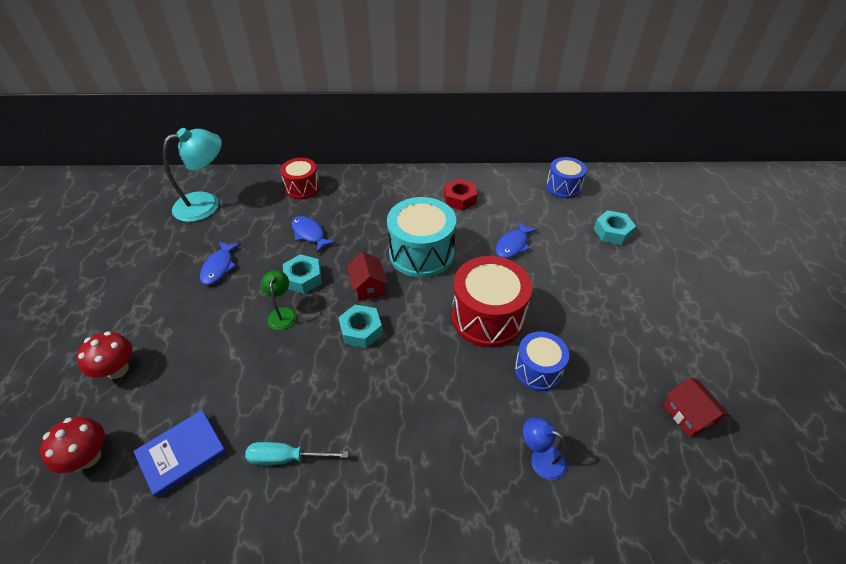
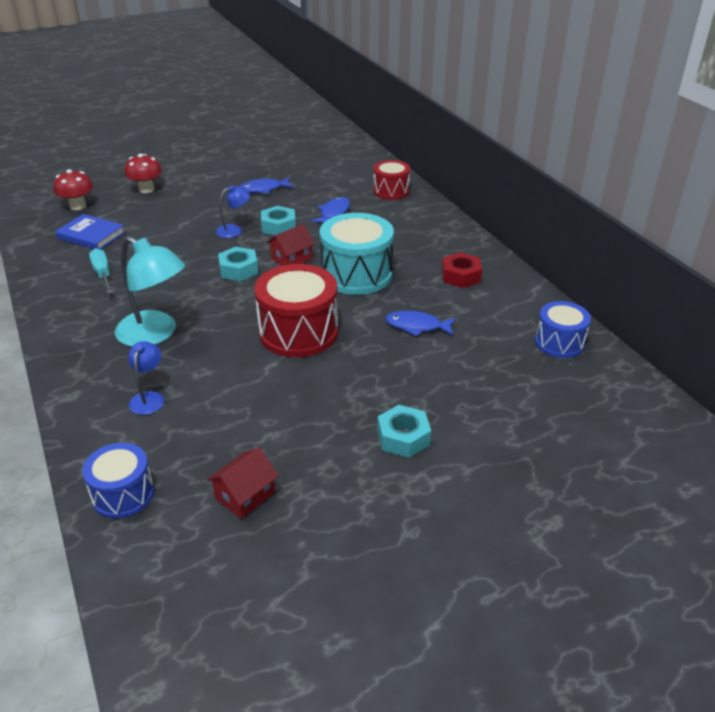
camera: 65 degrees right, 10 degrees down
(206, 204) = (330, 160): turquoise lamp -> turquoise lamp (155, 334)
(282, 313) = (234, 230): green lamp -> blue lamp
(538, 370) = (249, 377): blue drum -> blue drum (123, 494)
(612, 232) = (508, 397): turquoise nut -> turquoise nut (403, 437)

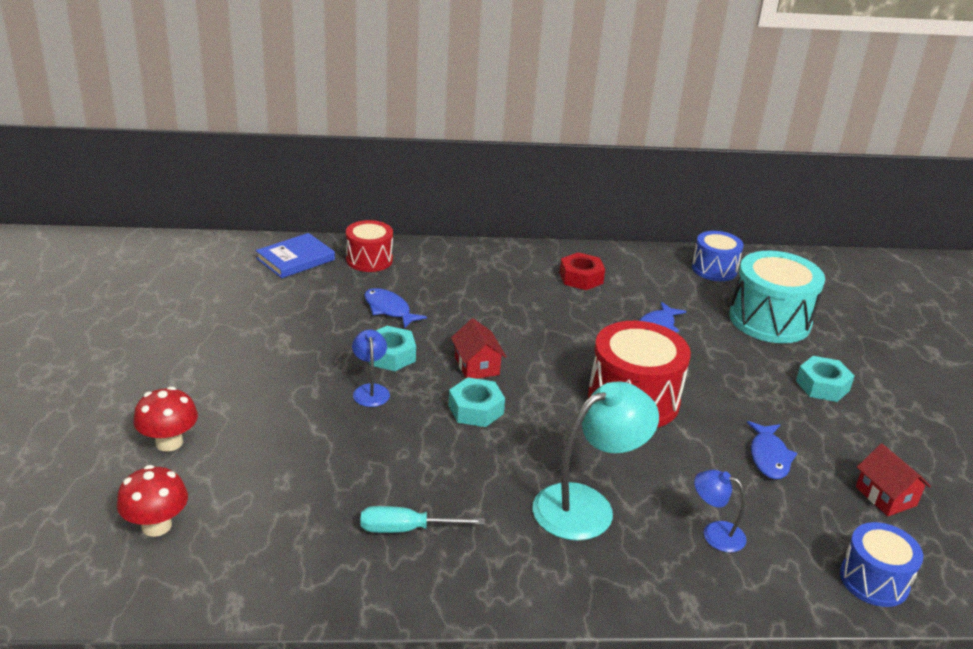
camera: 70 degrees left, 5 degrees down
(91, 235) = (275, 524): blue book -> blue book (295, 259)
(264, 189) = (276, 341): blue fish -> blue fish (769, 457)
(356, 274) = (540, 333): turquoise drum -> turquoise drum (770, 320)

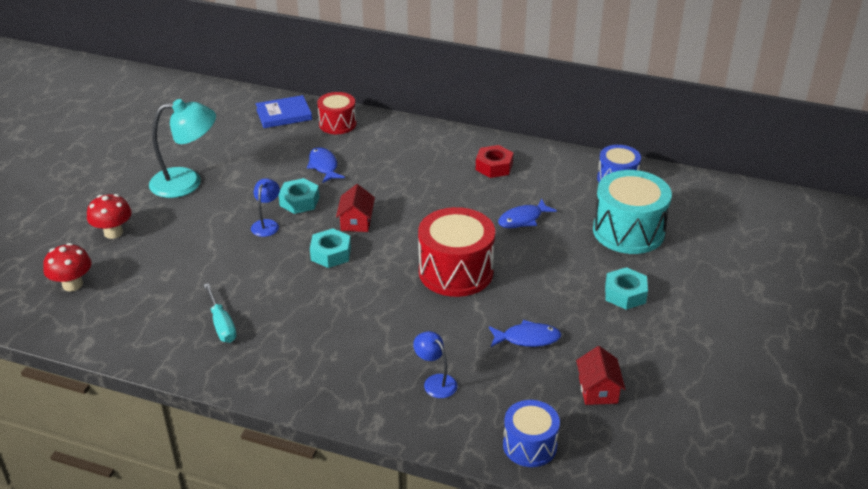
camera: 25 degrees right, 5 degrees up
(406, 529) = (222, 325): turquoise screwdriver -> turquoise screwdriver turned 135 degrees counterclockwise
(587, 505) = (357, 339): turquoise lamp -> turquoise lamp (187, 182)
(769, 457) = (527, 338): blue fish -> blue fish turned 120 degrees counterclockwise

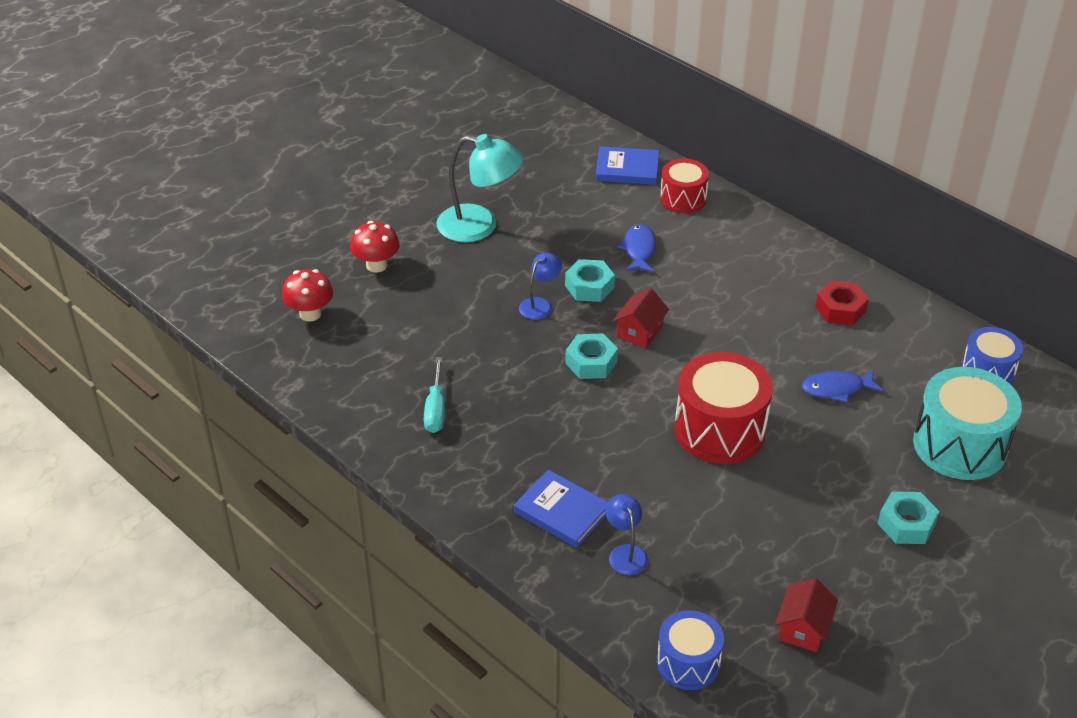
camera: 25 degrees right, 5 degrees up
(368, 368) = (562, 512): none -> blue book
(527, 338) = (757, 538): blue fish -> none

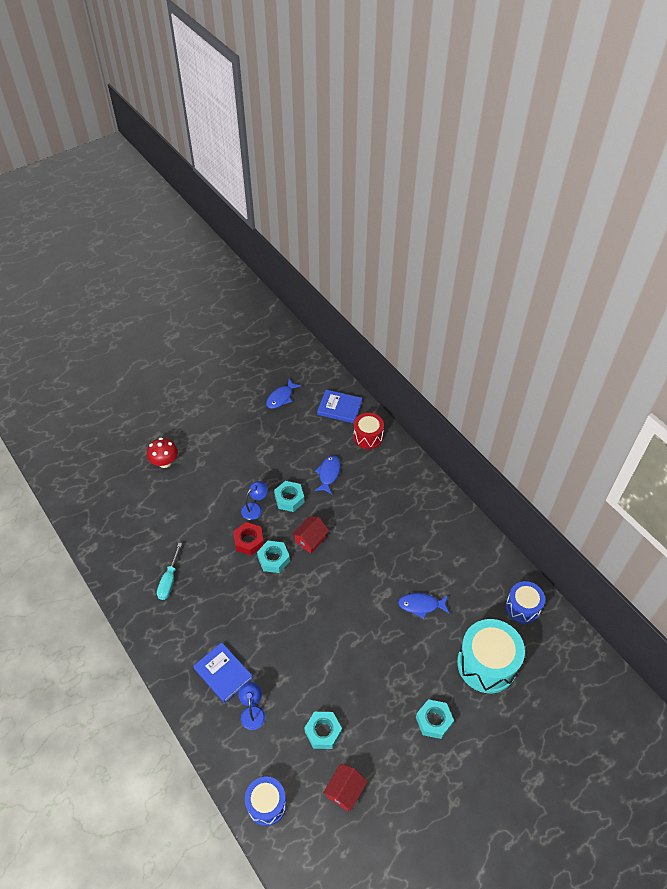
camera: 10 degrees right, 10 degrees up
(310, 314) = (115, 494): red mushroom -> none
(479, 226) = (235, 440): turquoise lamp -> none
(532, 166) = (281, 397): none -> blue fish
(720, 430) = (338, 625): red drum -> none
(743, 561) = (323, 732): none -> turquoise nut
(840, 309) = (442, 541): red nut -> red nut (249, 541)

